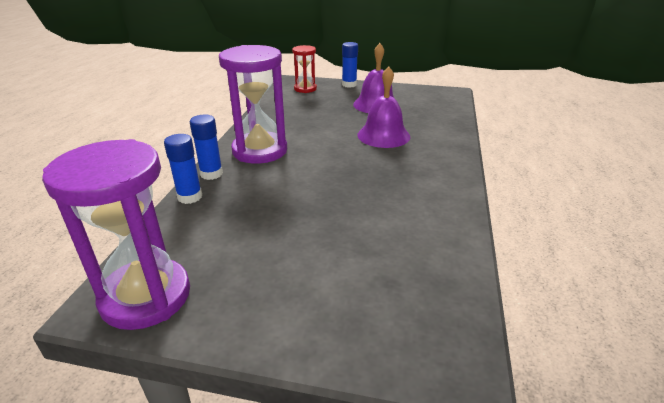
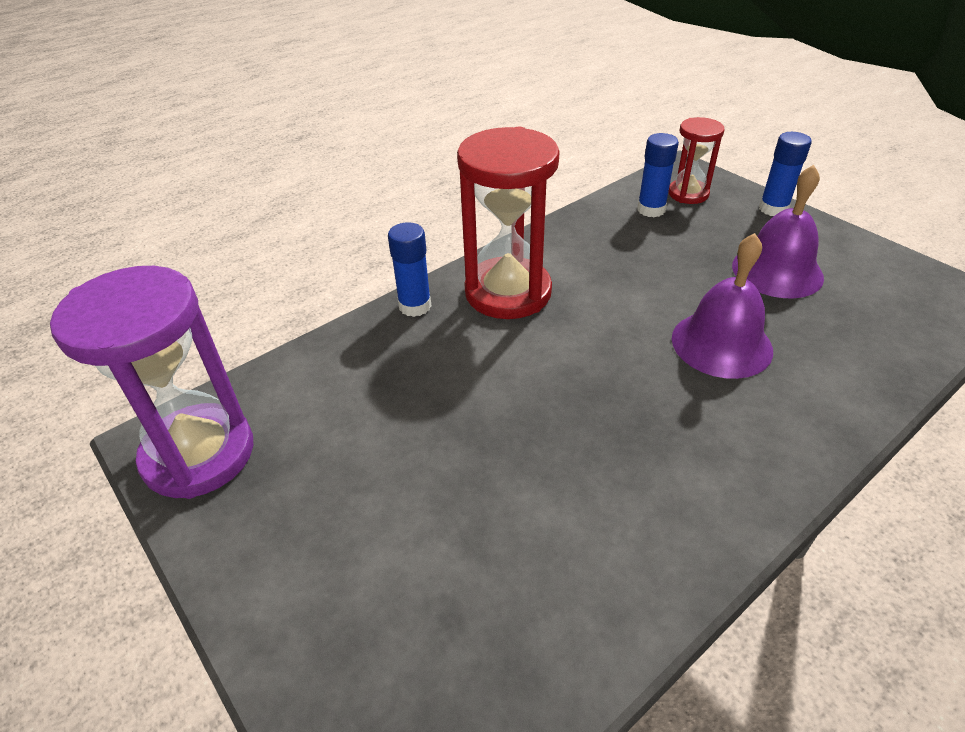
camera: 40 degrees right, 10 degrees up
(190, 197) = (359, 332): blue glue stick -> blue glue stick (651, 210)
(260, 151) = (508, 292): purple hourglass -> red hourglass

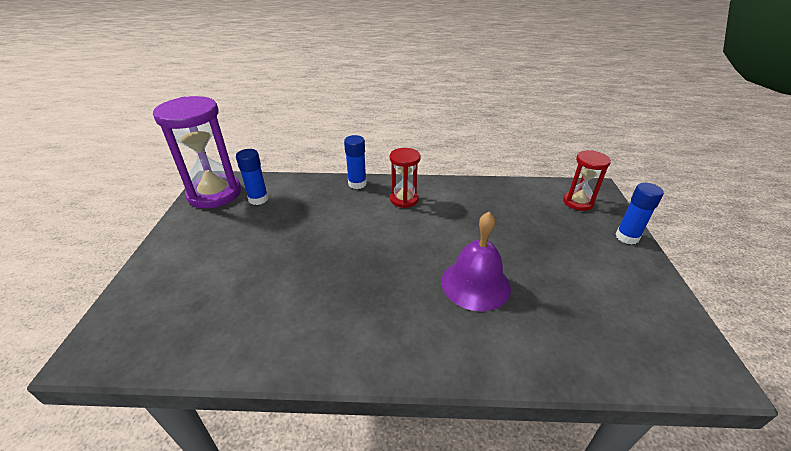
camera: 40 degrees right, 5 degrees down
(508, 292) = (404, 199): red hourglass -> red hourglass, size x0.55
(651, 210) = (540, 199): blue glue stick -> blue glue stick (258, 199)
(777, 271) = (572, 270): purple bell -> none

